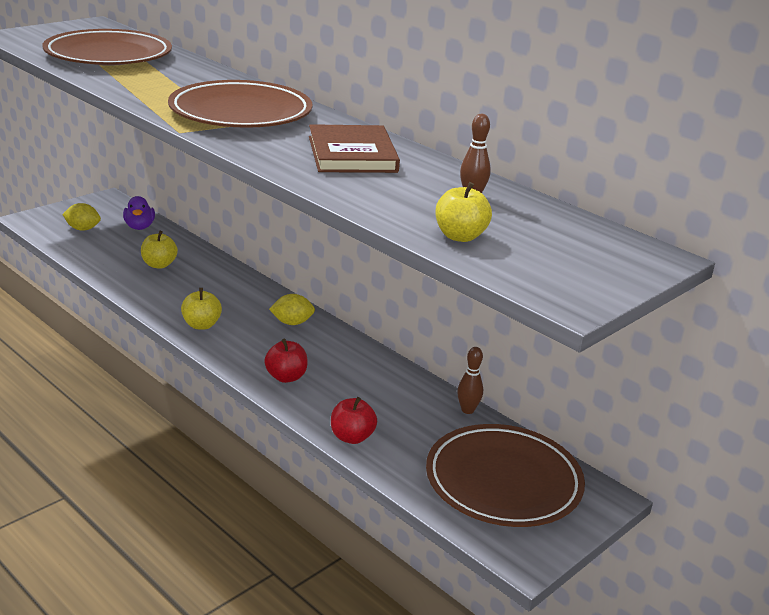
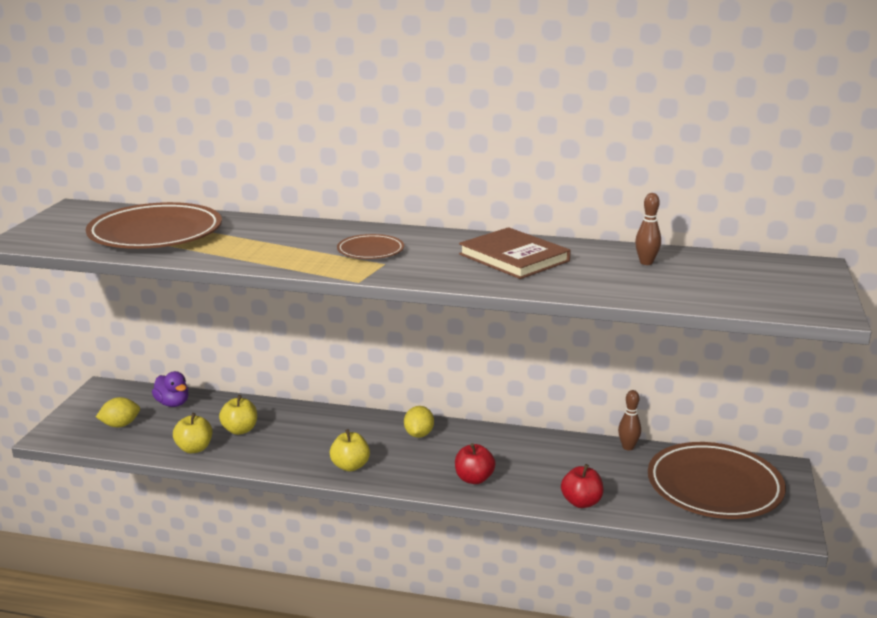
camera: 30 degrees left, 5 degrees down
(240, 113) = (370, 251): brown plate -> brown plate, size x0.49
(292, 323) = (419, 434): yellow lemon -> yellow lemon turned 45 degrees counterclockwise
(460, 236) = (694, 293): yellow apple -> yellow apple (194, 448)

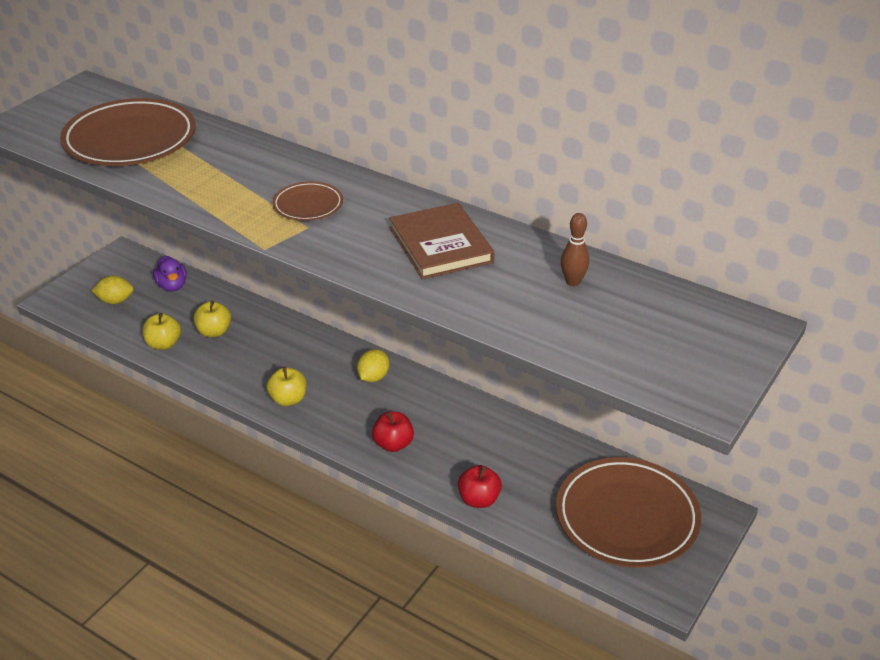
camera: 20 degrees right, 15 degrees up
(628, 447) = (570, 444): brown bowling pin -> none

